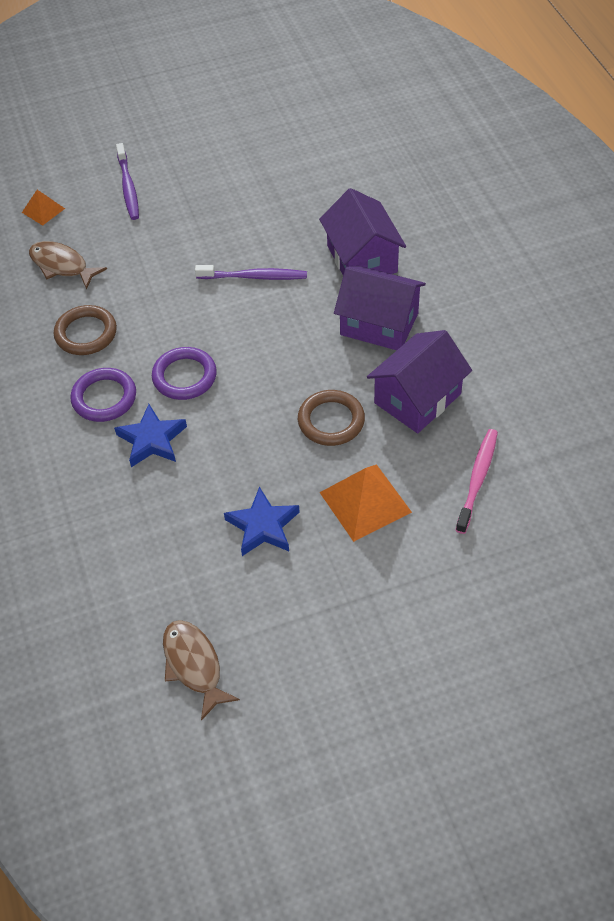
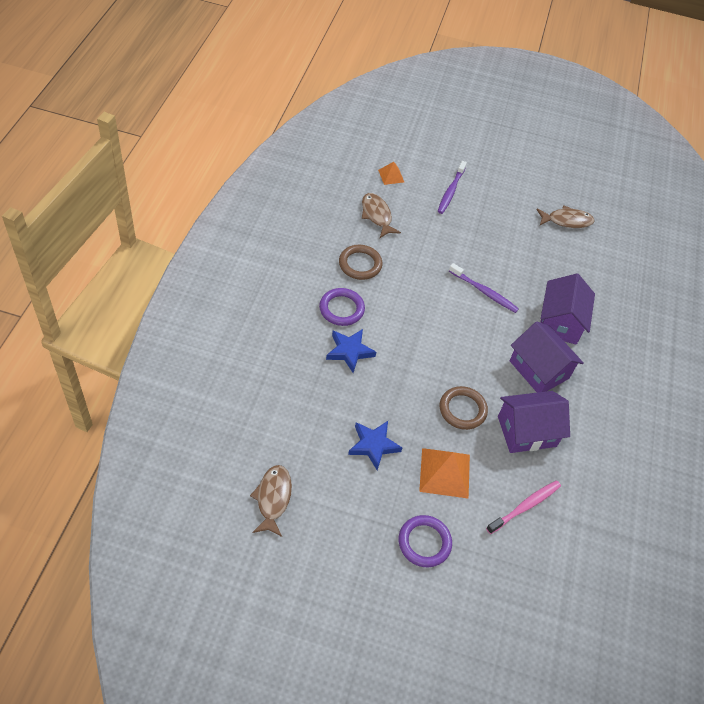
camera: 25 degrees right, 0 degrees up
(184, 376) = (396, 326): purple ring -> purple ring (424, 542)
(284, 144) = (567, 221): none -> brown fish

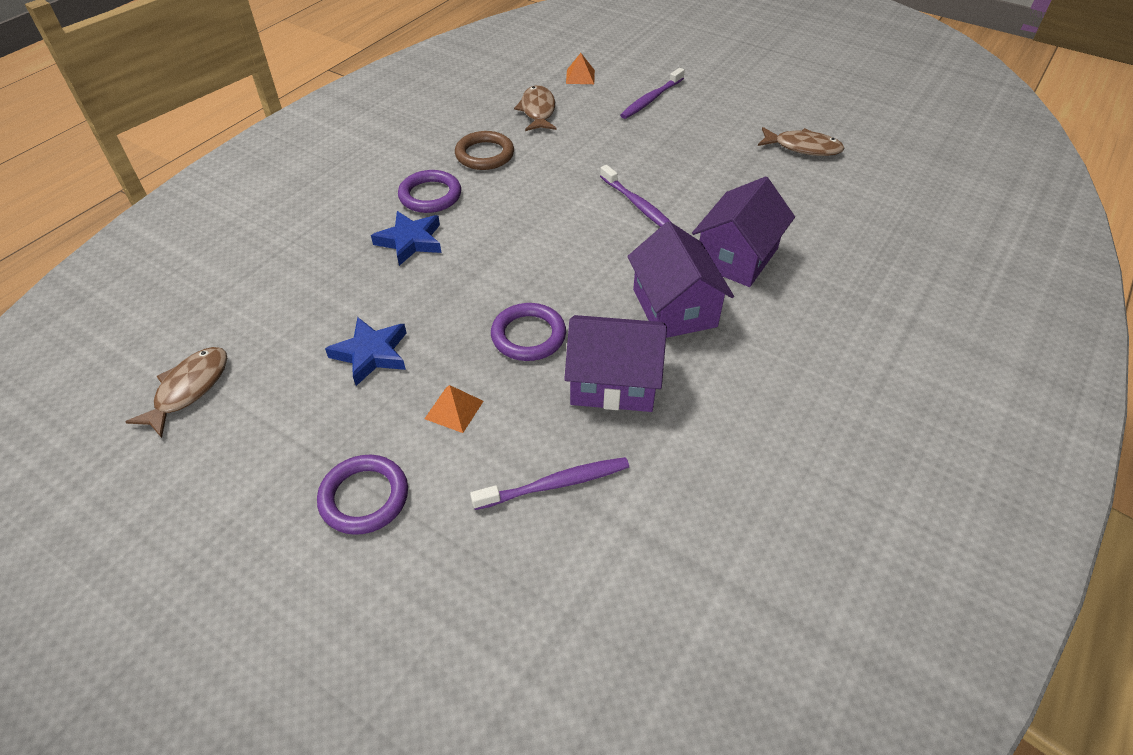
camera: 25 degrees right, 5 degrees down
(445, 472) = (454, 409): orange pyramid -> orange pyramid, size x0.56
(462, 410) = (528, 336): brown ring -> purple ring
(525, 506) = (555, 484): pink toothbrush -> purple toothbrush

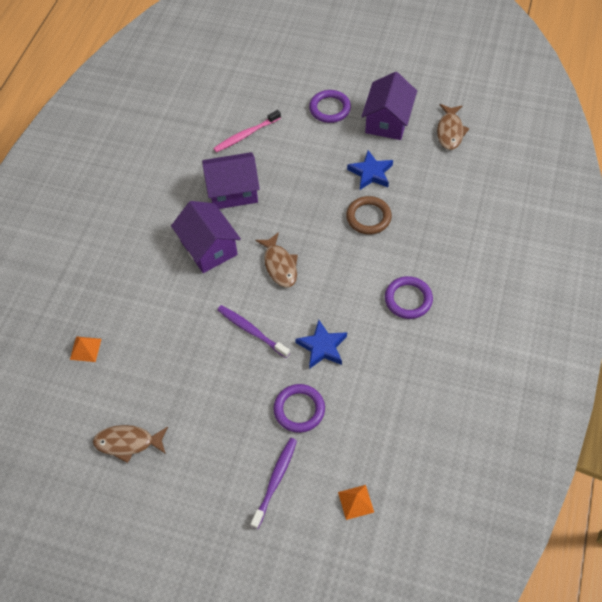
camera: 165 degrees right, 10 degrees up
(410, 241) = (397, 254): blue star -> blue star (322, 347)
(454, 409) = (310, 156): orange pyramid -> orange pyramid (85, 349)
(484, 154) = (391, 356): brown ring -> brown ring (368, 217)
(528, 336) = (289, 206): purple ring -> purple ring (299, 409)
(537, 111) = (374, 430): brown fish -> brown fish (280, 265)
(555, 484) = (246, 135): purple toothbrush -> pink toothbrush
(737, 257) = (174, 300): purple house -> purple house (387, 121)

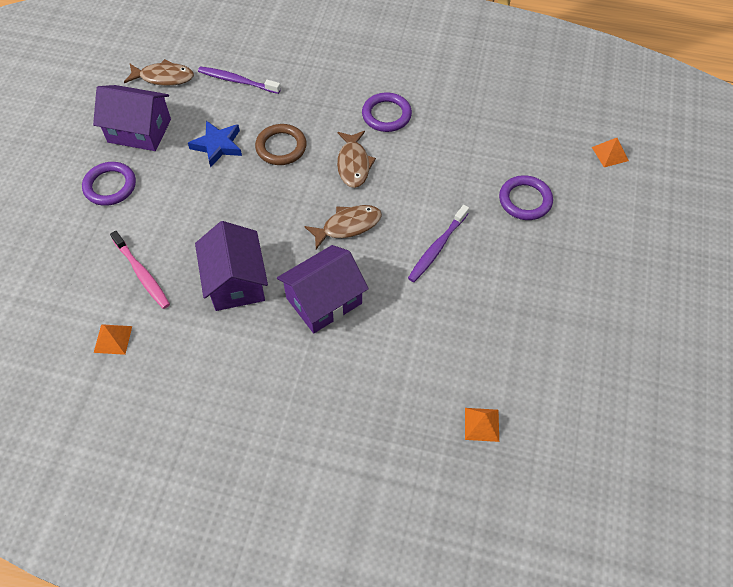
camera: 95 degrees left, 0 degrees up
(128, 443) = (595, 357): brown fish -> brown fish (353, 164)
(193, 124) = (113, 339): none -> orange pyramid
(275, 481) = (605, 216): purple toothbrush -> purple toothbrush (237, 81)
(322, 347) = (450, 183): blue star -> none

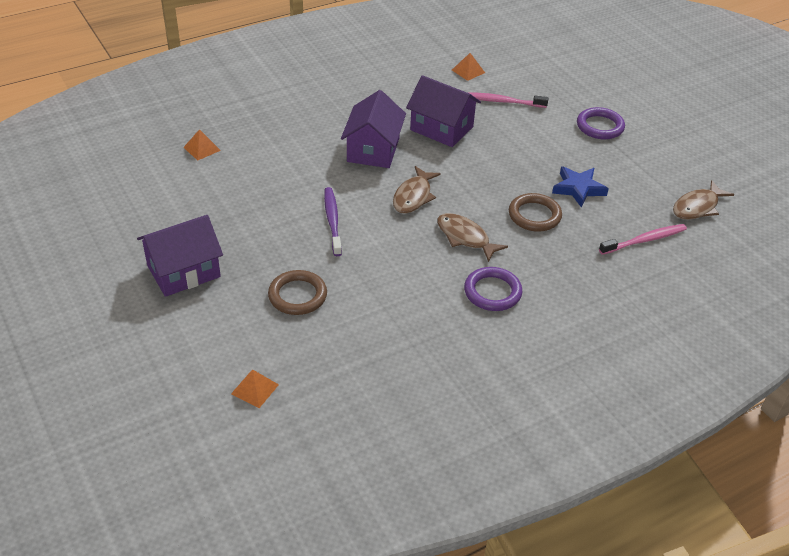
camera: 135 degrees right, 15 degrees down
(139, 131) = (644, 164): purple house -> purple house (183, 271)
(237, 81) = (644, 240): purple toothbrush -> pink toothbrush
(525, 200) = (297, 295): purple ring -> brown ring

